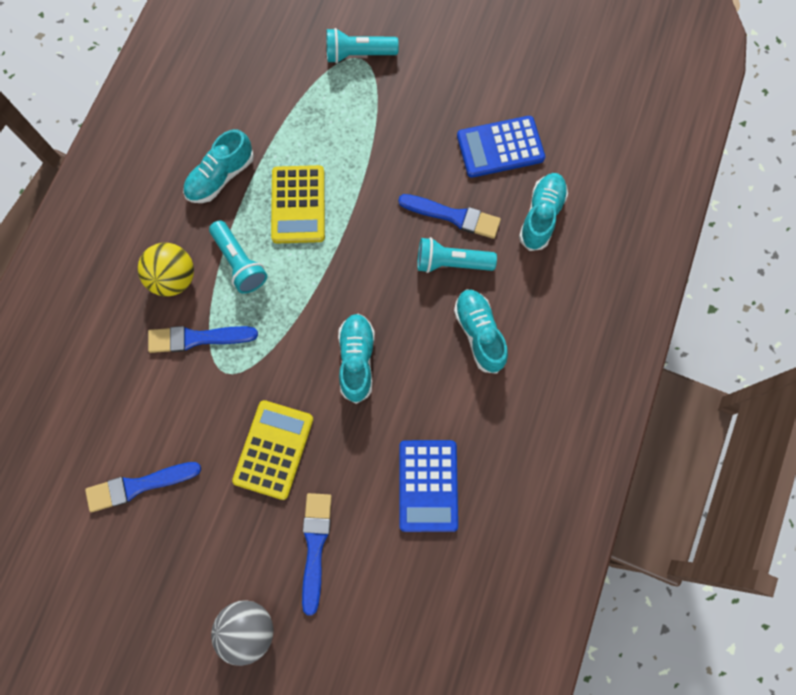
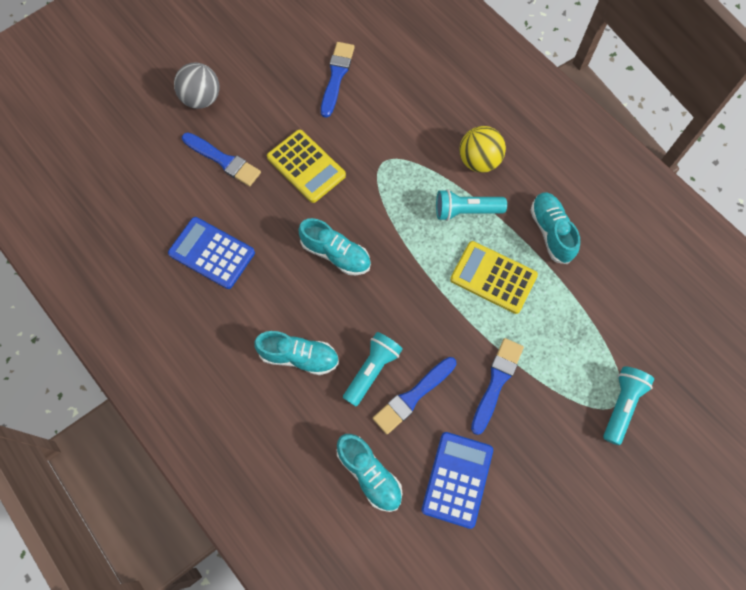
camera: 120 degrees right, 5 degrees down
(197, 338) = (421, 155): blue brush -> blue brush (496, 382)

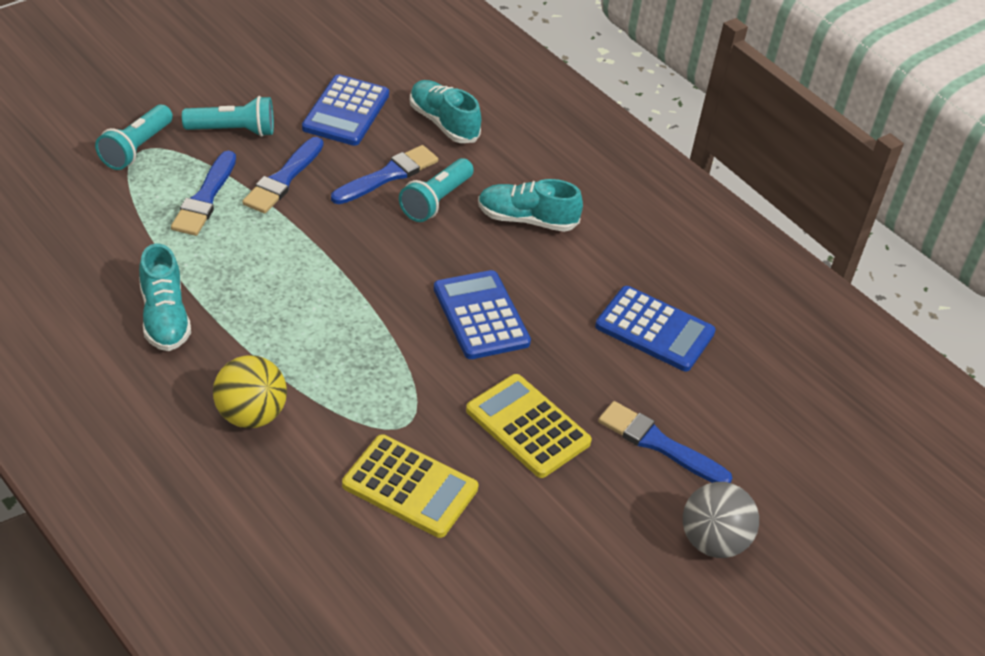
camera: 175 degrees right, 25 degrees down
(336, 76) = (480, 565): blue brush -> blue brush (205, 198)
(336, 254) = (481, 316): turquoise shoe -> blue calculator
(466, 211) = (285, 351): turquoise flashlight -> turquoise flashlight (233, 131)
(493, 277) = (263, 274): yellow calculator -> yellow calculator (410, 487)

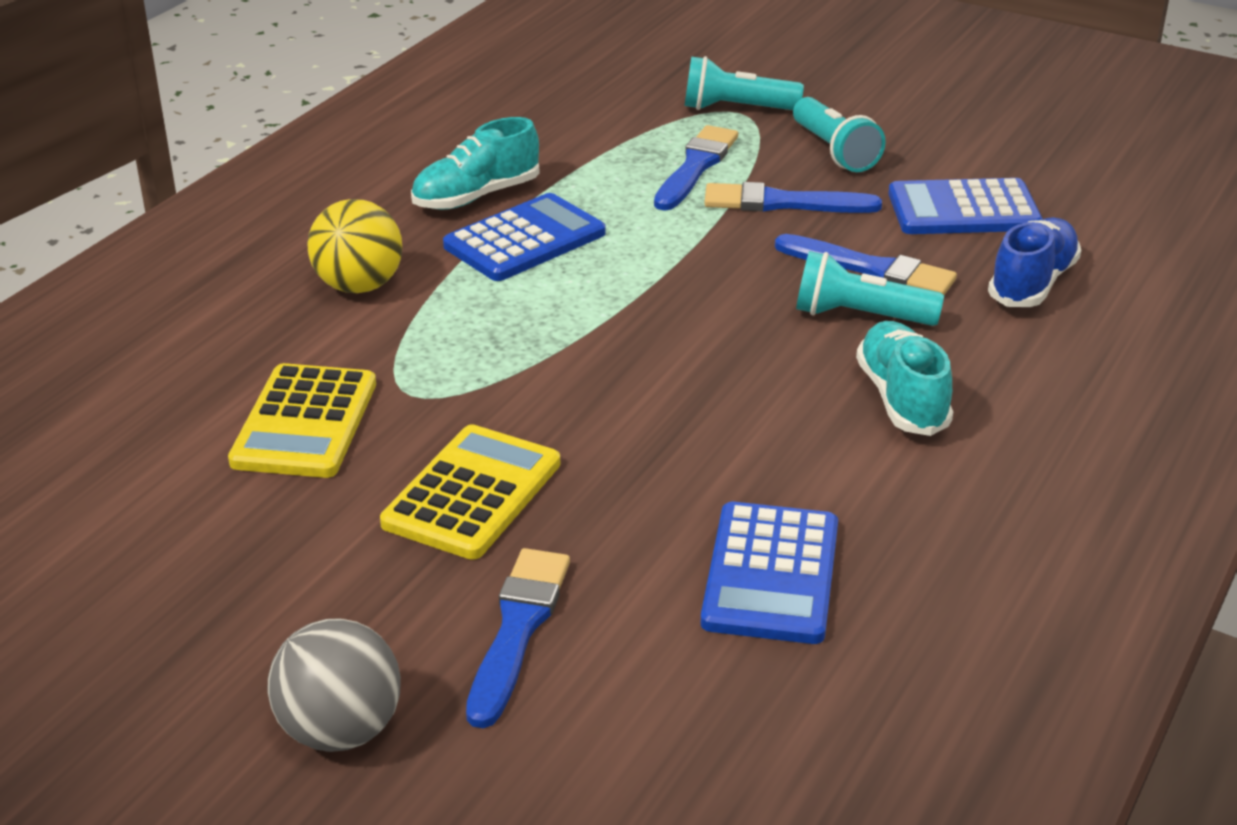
camera: 75 degrees right, 10 degrees down
(205, 198) = (696, 167): blue brush -> blue brush turned 120 degrees clockwise
(443, 123) = (1032, 283): turquoise shoe -> blue shoe
(481, 316) = (661, 405): blue calculator -> blue calculator (524, 240)

